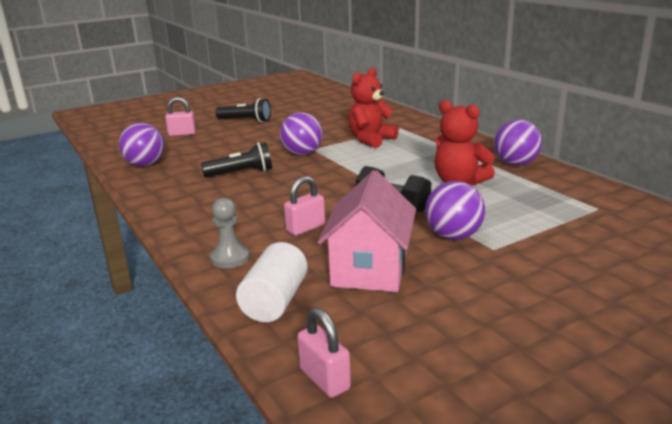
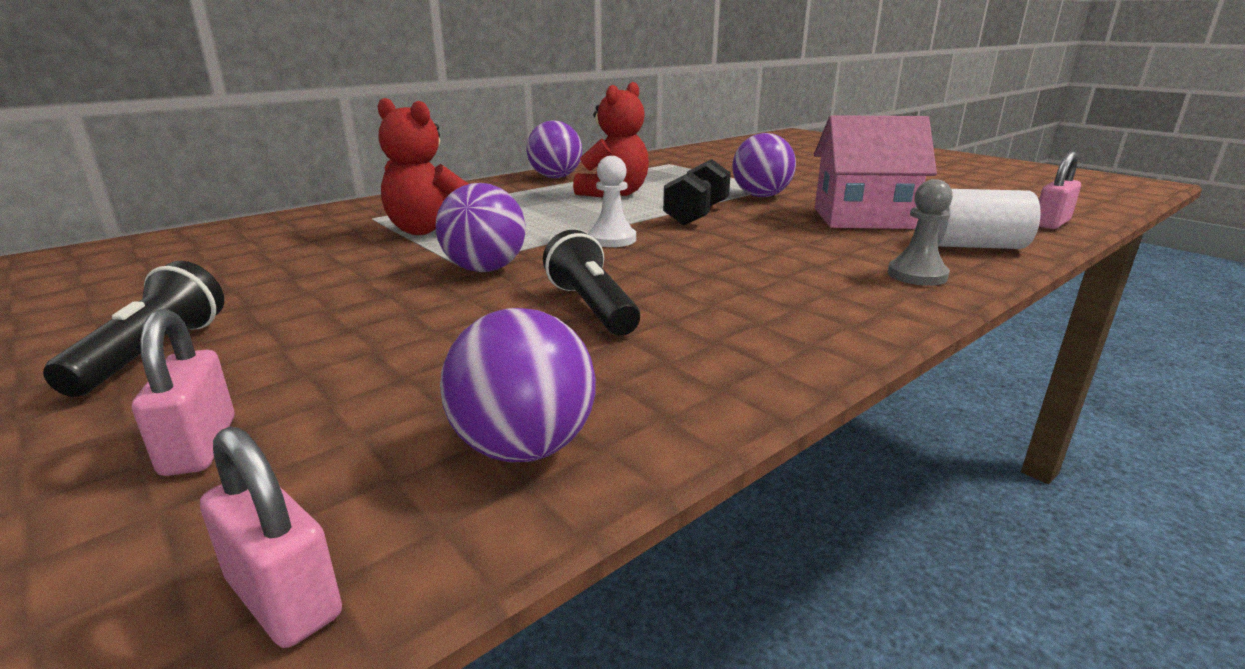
camera: 100 degrees left, 0 degrees up
(305, 228) = (792, 246): pink padlock -> pink padlock (284, 598)
(340, 179) = (612, 239): none -> white pawn

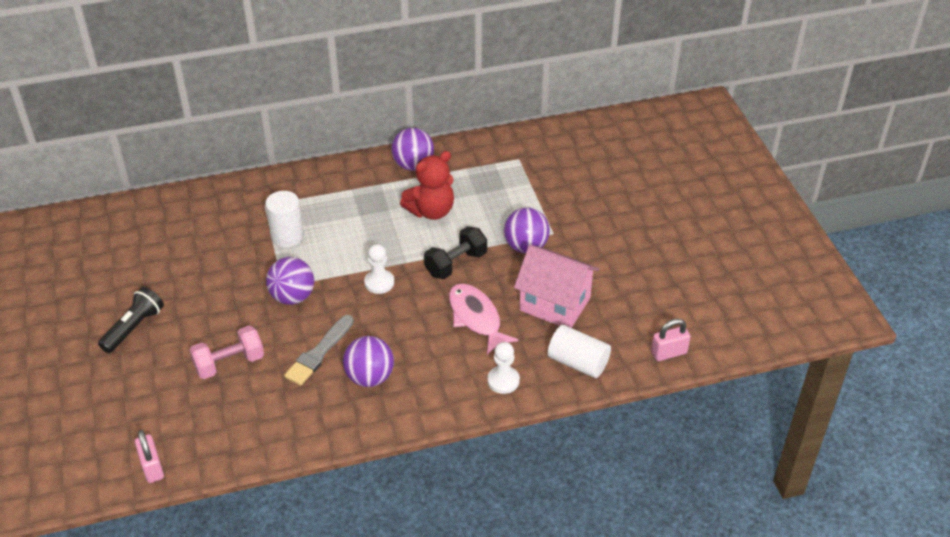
camera: 25 degrees right, 20 degrees up
(199, 446) = (142, 395): pink padlock -> none
(417, 352) = (229, 363): none -> pink dumbbell
(429, 231) = (287, 236): red teddy bear -> white cylinder
(524, 447) = (238, 435): purple ball -> purple ball (370, 377)
(591, 307) = (319, 353): black flashlight -> grey brush
(787, 240) = (476, 318): none -> pink fish
(917, 275) = (503, 381): grey pawn -> white pawn

